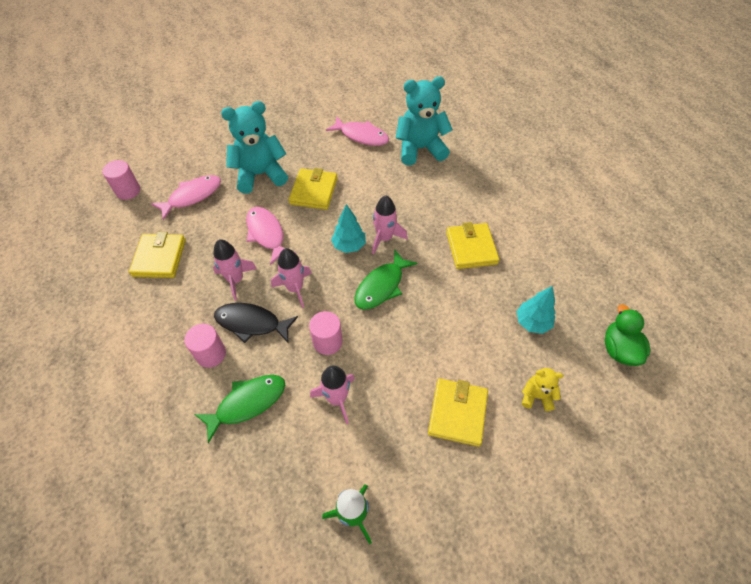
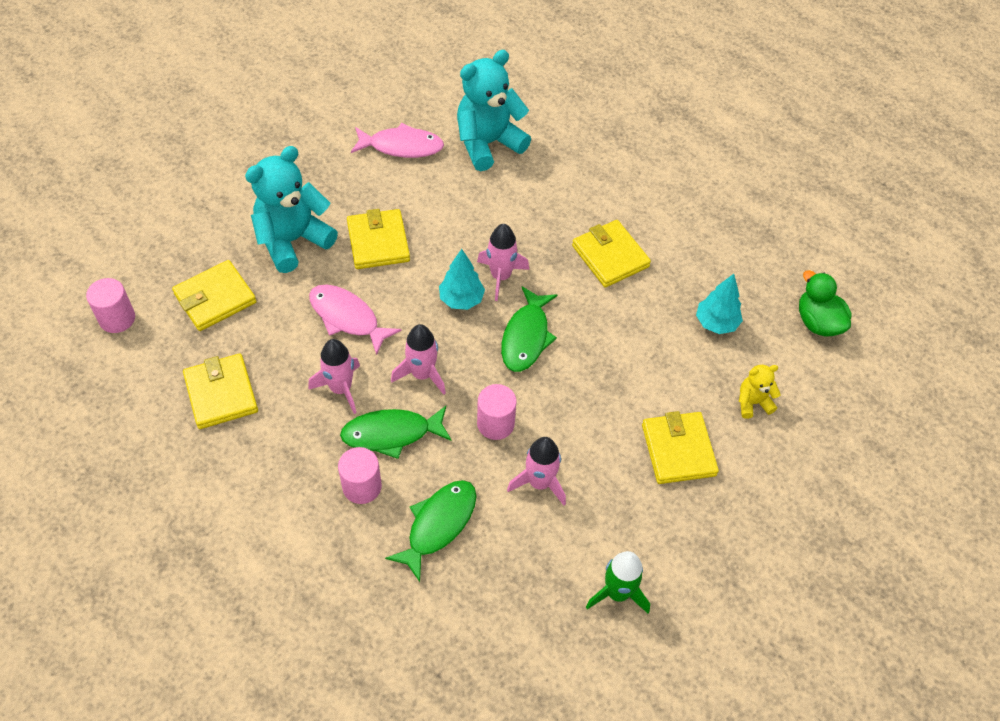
camera: 25 degrees left, 0 degrees up
(192, 196) = (215, 298): pink fish -> yellow wallet
(251, 323) = (391, 434): black fish -> green fish

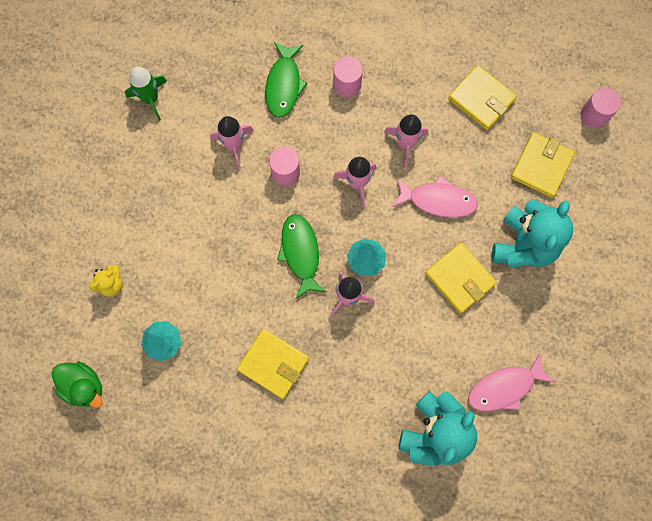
camera: 155 degrees right, 20 degrees up
(391, 434) = (350, 129): green fish -> none
(678, 450) = (151, 217): yellow wallet -> none

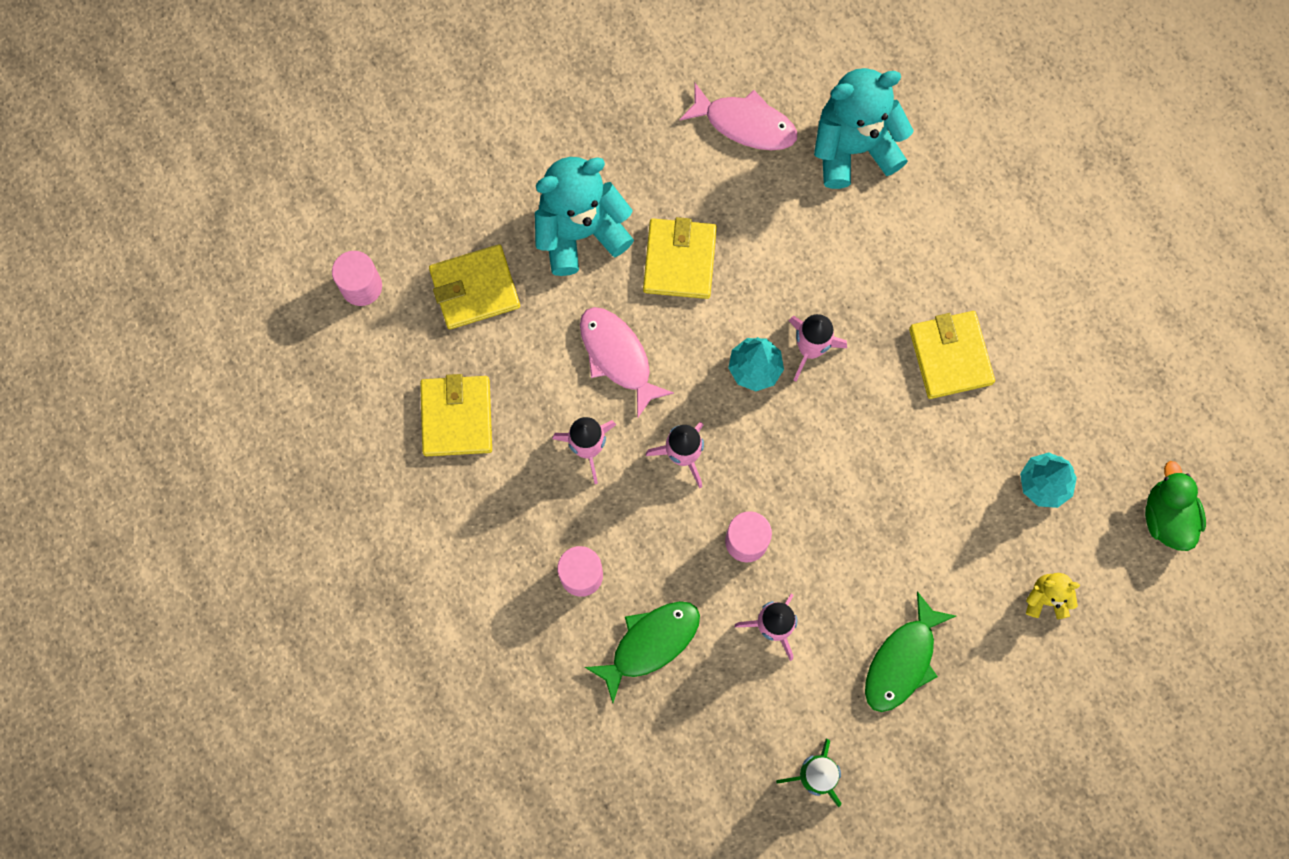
camera: 135 degrees left, 0 degrees up
(300, 253) = (815, 439): green fish -> green fish (902, 661)

